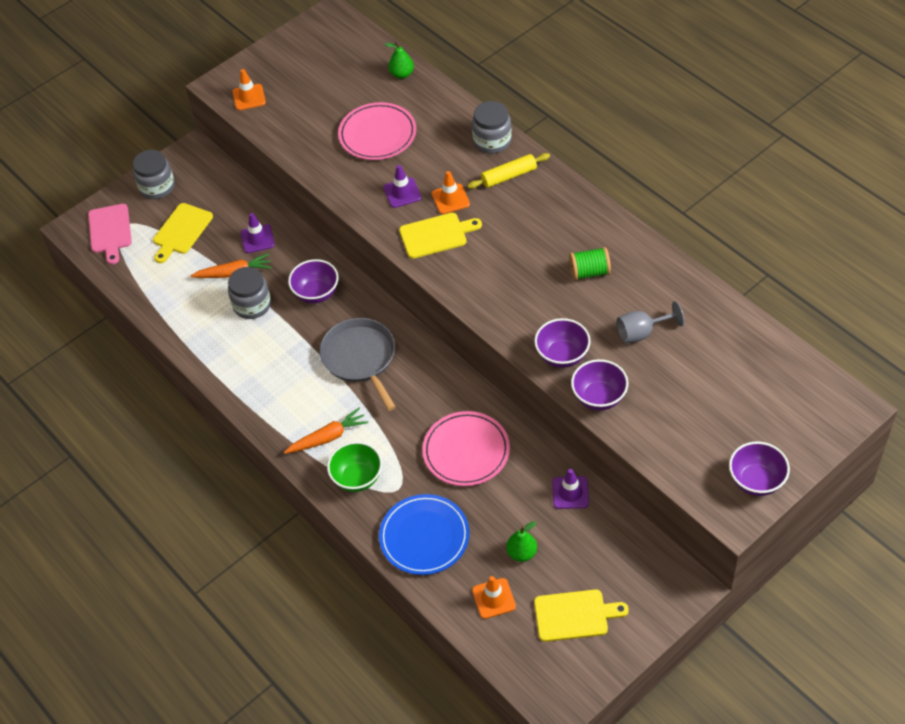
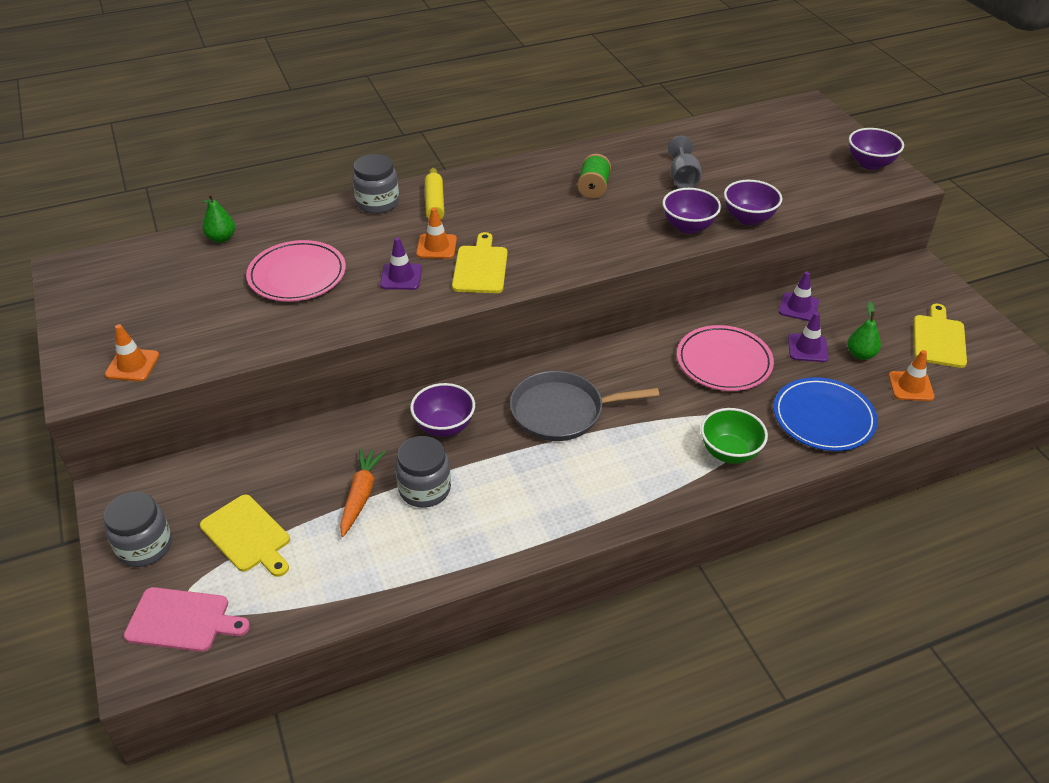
camera: 75 degrees left, 10 degrees down
(257, 239) = (320, 460): purple traffic cone -> purple traffic cone (807, 348)
(328, 437) = (662, 464): orange carrot -> none

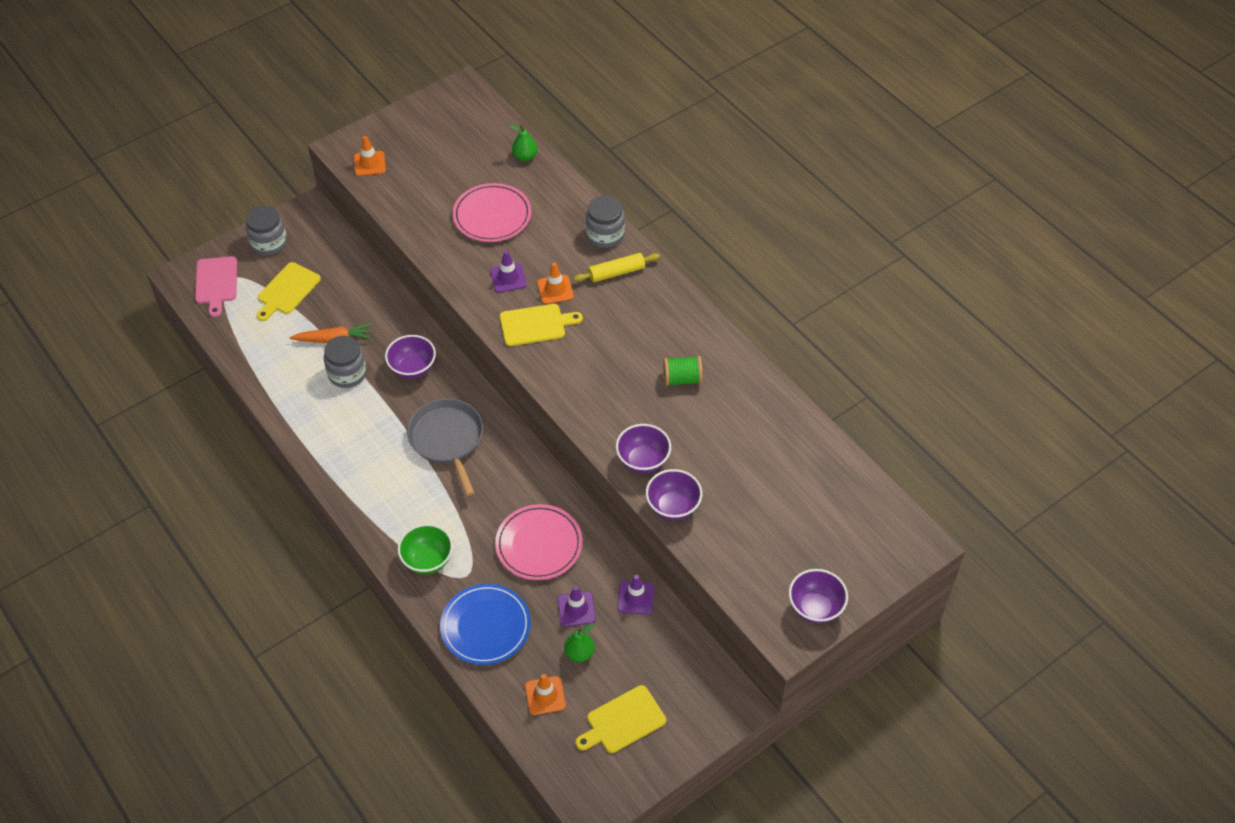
camera: 75 degrees right, 10 degrees up
(683, 178) = (725, 446): grey goblet -> none
(939, 339) = (623, 721): yellow cutting board -> yellow cutting board turned 150 degrees clockwise

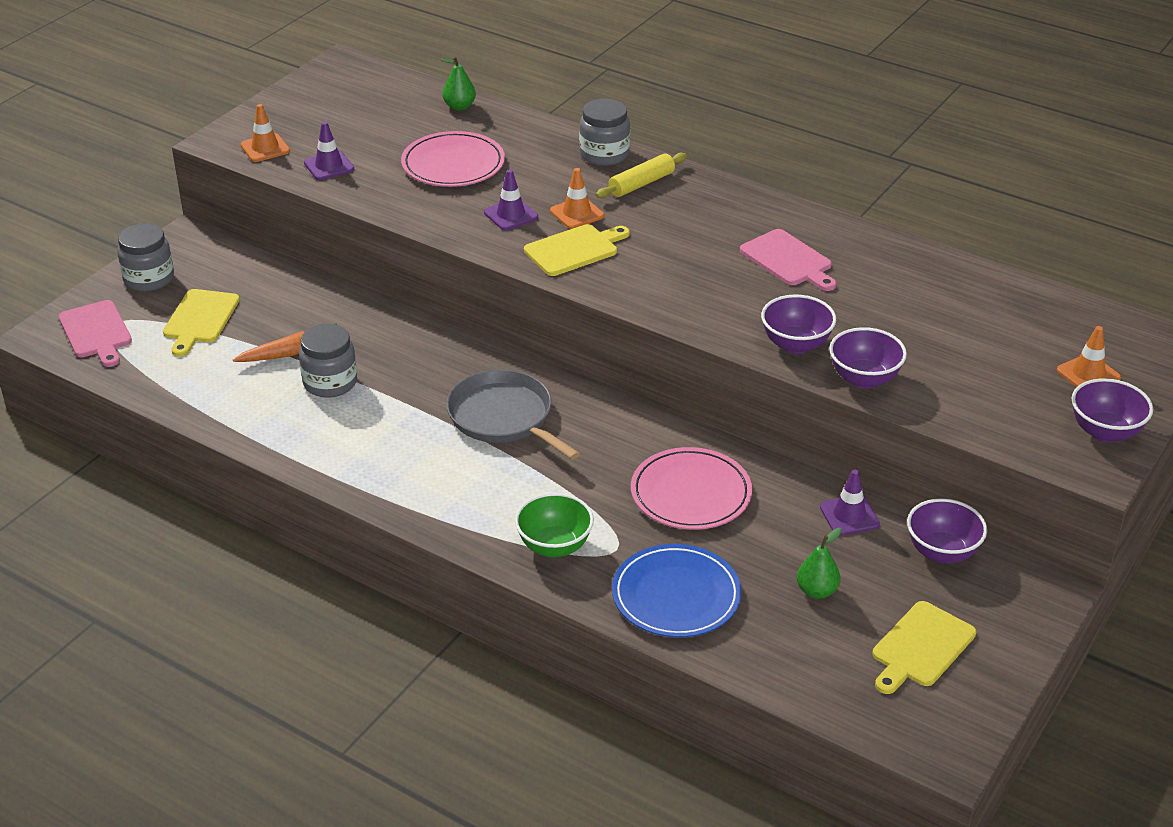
camera: 20 degrees left, 15 degrees down
(412, 369) = (415, 359): purple bowl -> purple bowl (942, 552)
(545, 696) = (802, 648): orange traffic cone -> orange traffic cone (1088, 374)
(576, 609) = (782, 546): purple traffic cone -> purple traffic cone (329, 166)
(682, 379) = (788, 260): green spool -> pink cutting board

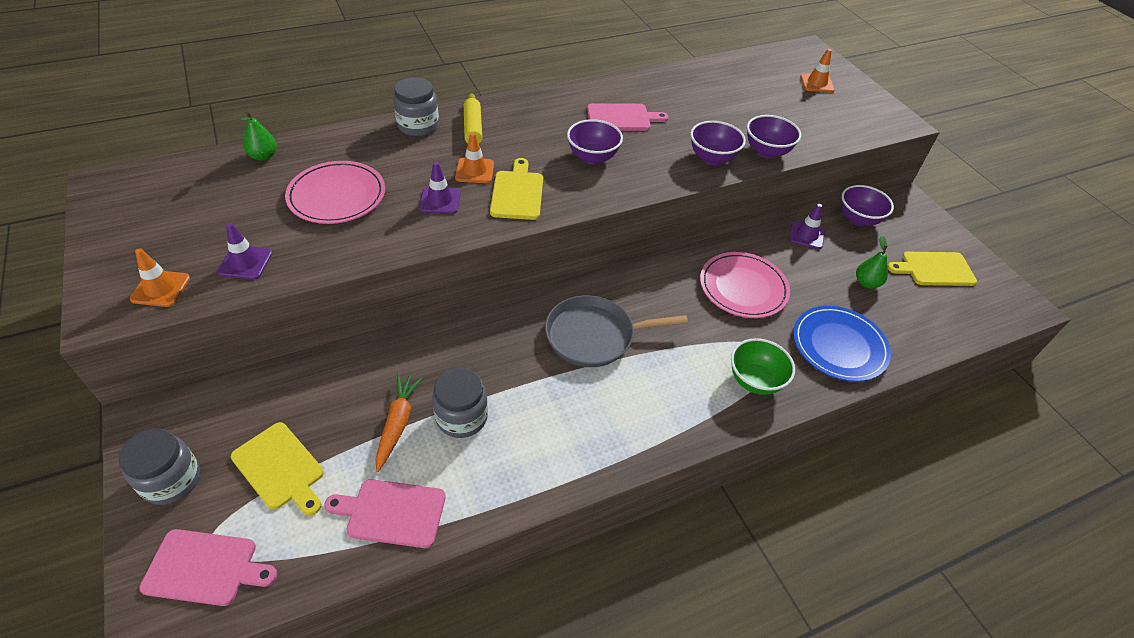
camera: 60 degrees left, 10 degrees up
(208, 391) = (391, 512): none -> pink cutting board
(920, 647) = (934, 269): yellow cutting board -> yellow cutting board turned 105 degrees clockwise
(1105, 432) = (870, 104): purple bowl -> purple bowl (592, 157)

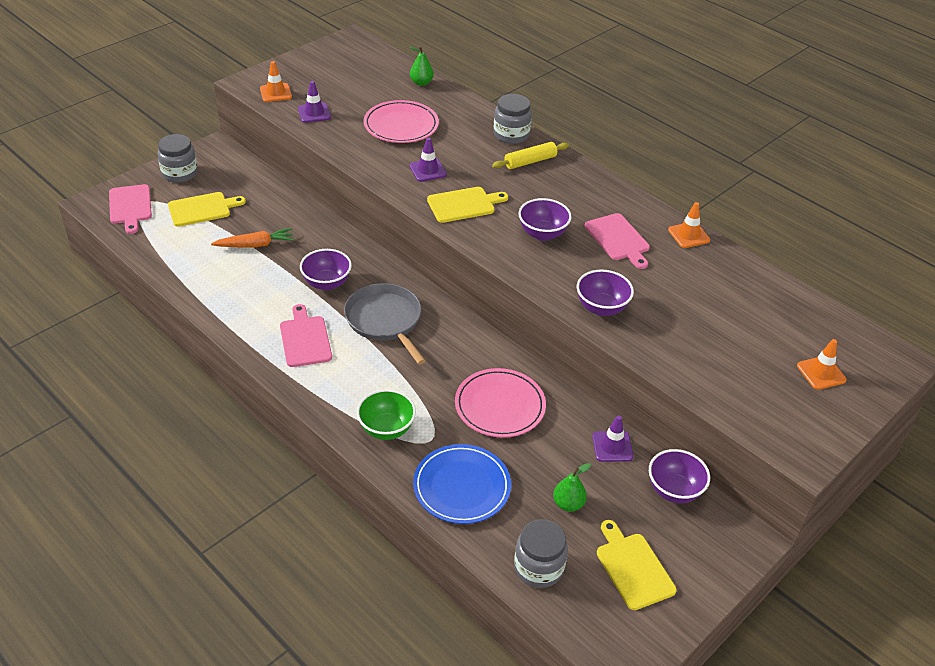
camera: 70 degrees right, 5 degrees down
(280, 468) = (202, 209): yellow cutting board -> yellow cutting board turned 135 degrees counterclockwise
(391, 512) = (188, 263): pink cutting board -> pink cutting board (305, 339)
(461, 417) = (273, 272): grey jar -> grey jar (538, 567)
(474, 171) = (475, 177): orange traffic cone -> orange traffic cone (688, 235)
(767, 151) = (644, 345): purple bowl -> purple bowl (327, 283)

